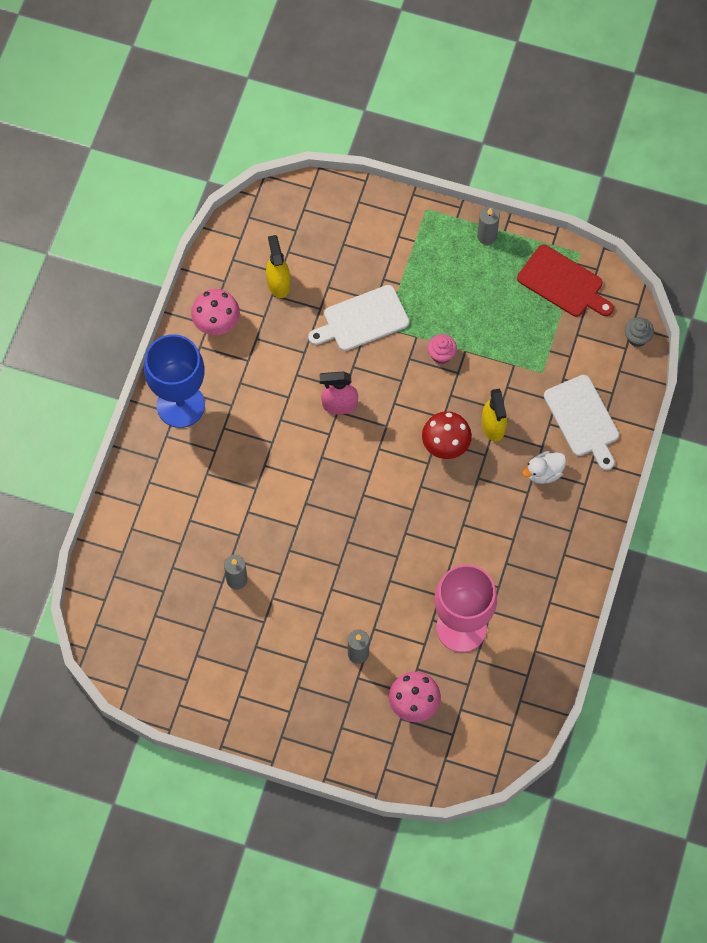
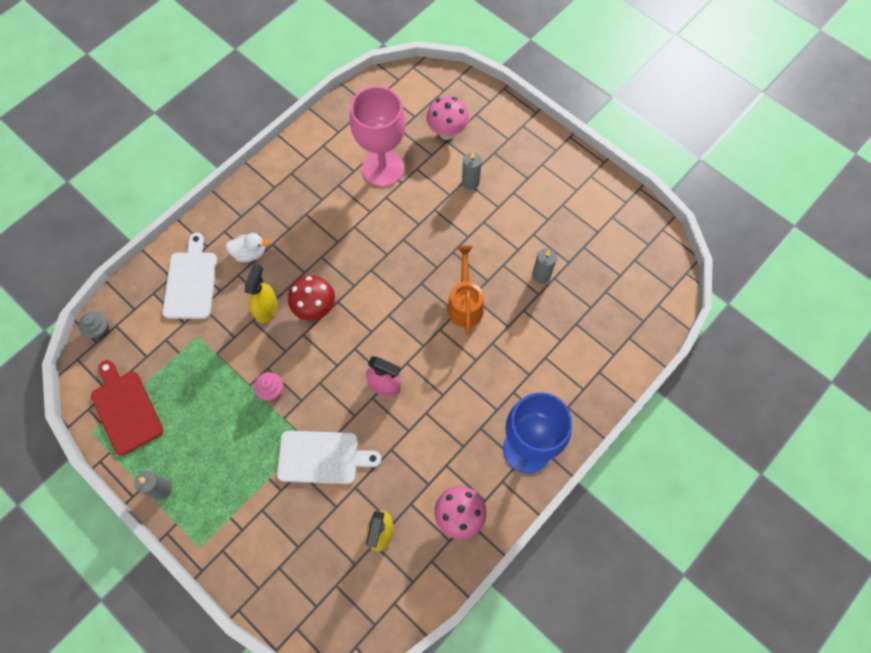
camera: 155 degrees left, 0 degrees up
(300, 515) = (465, 304): none -> orange watering can

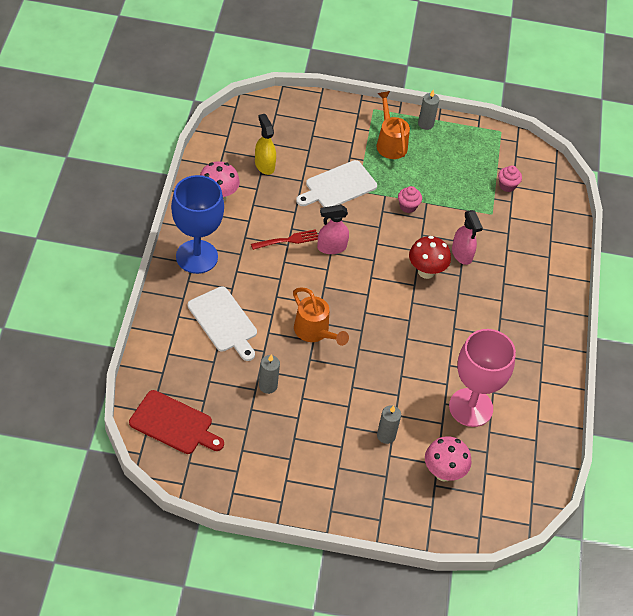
camera: 140 degrees right, 15 degrees down
(100, 330) = (560, 185): grey cupcake -> none
(125, 409) = (493, 152): red cutting board -> red cutting board (174, 424)
(152, 360) = (507, 186): none -> pink cupcake
(191, 282) = (533, 244): white cutting board -> white cutting board (224, 322)
(222, 484) = (390, 143): none -> orange watering can
(250, 253) = (511, 285): white duck -> none
(266, 308) = (462, 254): yellow spray bottle -> pink spray bottle
(423, 418) = (287, 240): none -> red fork

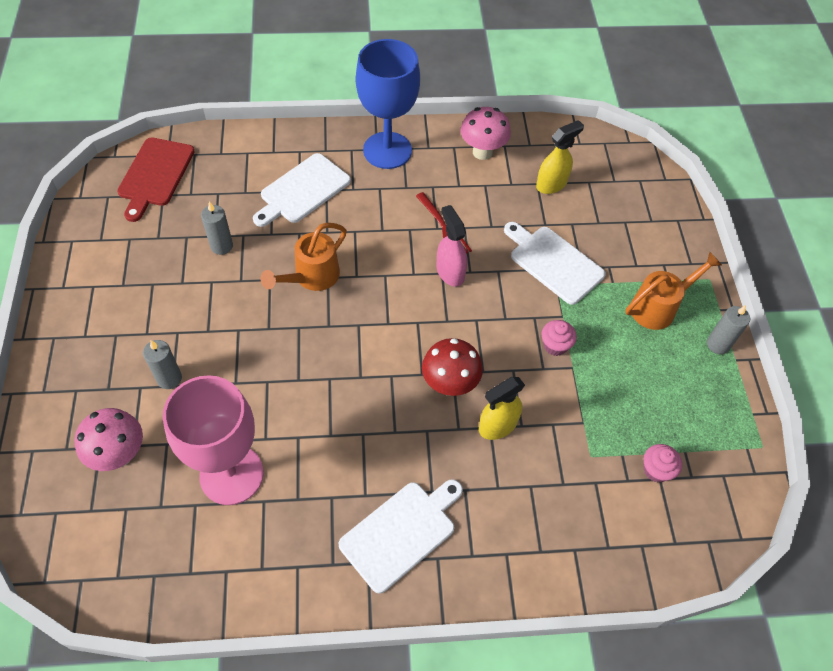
camera: 80 degrees right, 5 degrees up
(462, 254) = (497, 425): pink spray bottle -> yellow spray bottle
(526, 322) = (401, 532): none -> white cutting board

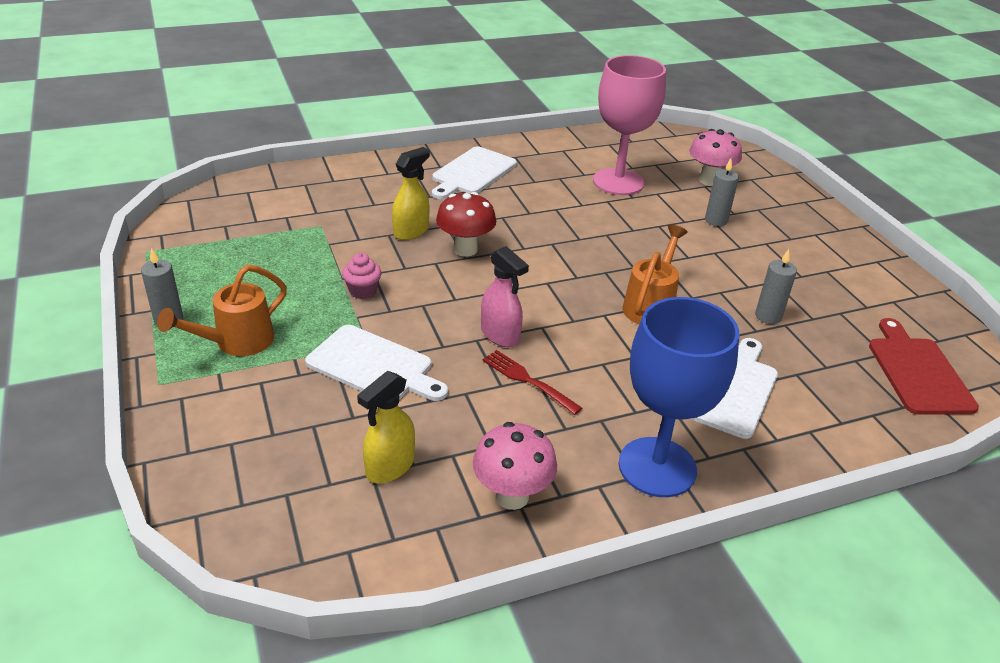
camera: 165 degrees right, 20 degrees down
(656, 470) = (259, 225): pink cupcake -> none

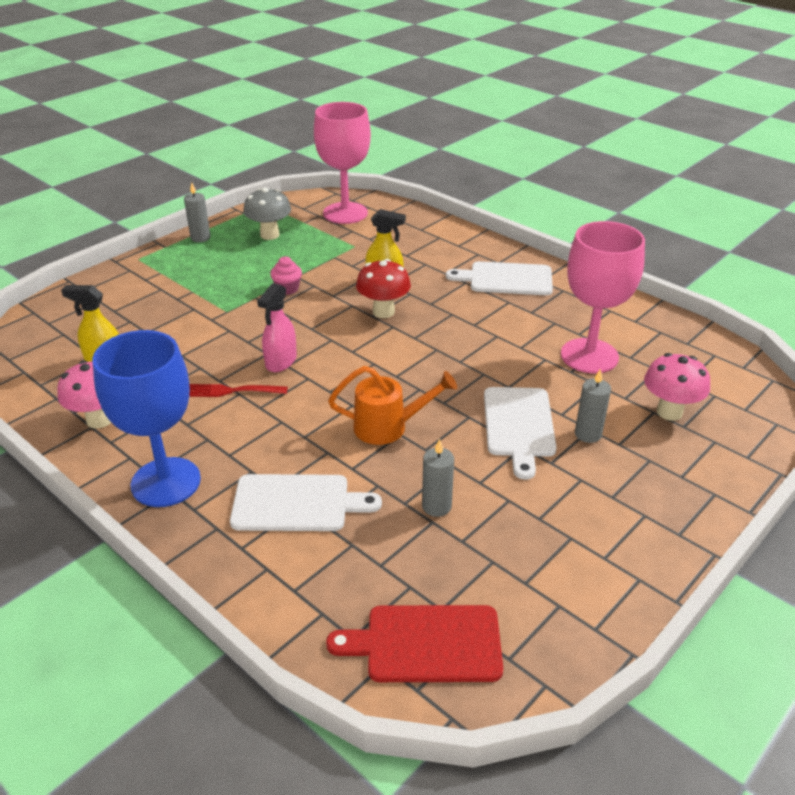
camera: 65 degrees right, 0 degrees up
(228, 269) = (269, 235): none -> grey mushroom
(237, 342) = (194, 266): orange watering can -> none
(243, 208) = (345, 213): none -> pink goblet
(374, 366) = (204, 322): white cutting board -> white cutting board (518, 425)
(528, 381) = (233, 391): red fork -> red fork turned 105 degrees counterclockwise
(918, 372) = (426, 644): red cutting board -> red cutting board turned 150 degrees counterclockwise

